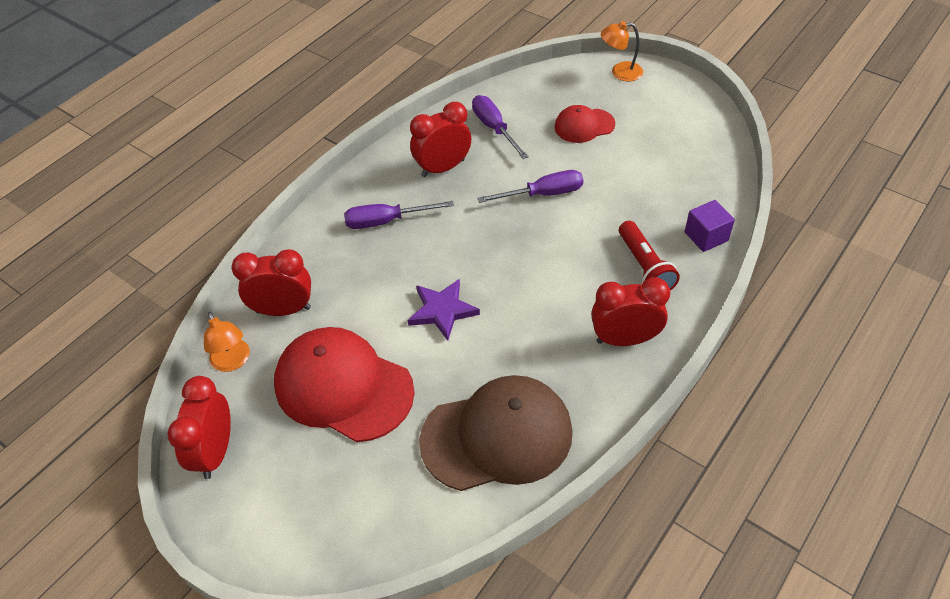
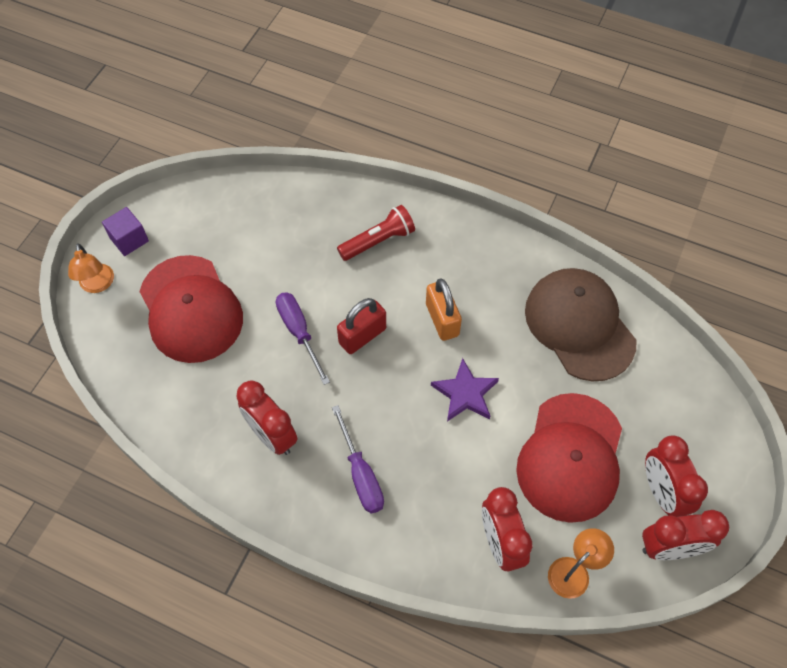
camera: 105 degrees left, 10 degrees up
(494, 128) = (201, 395): purple screwdriver -> none
(529, 239) = (362, 336): none -> red padlock
(533, 306) = (442, 320): none -> orange padlock
(584, 126) = (191, 309): red cap -> red cap, size x1.89
(625, 339) = (460, 249): red clock -> red clock (662, 493)
(706, 236) = (333, 199): purple cube -> purple cube (129, 239)

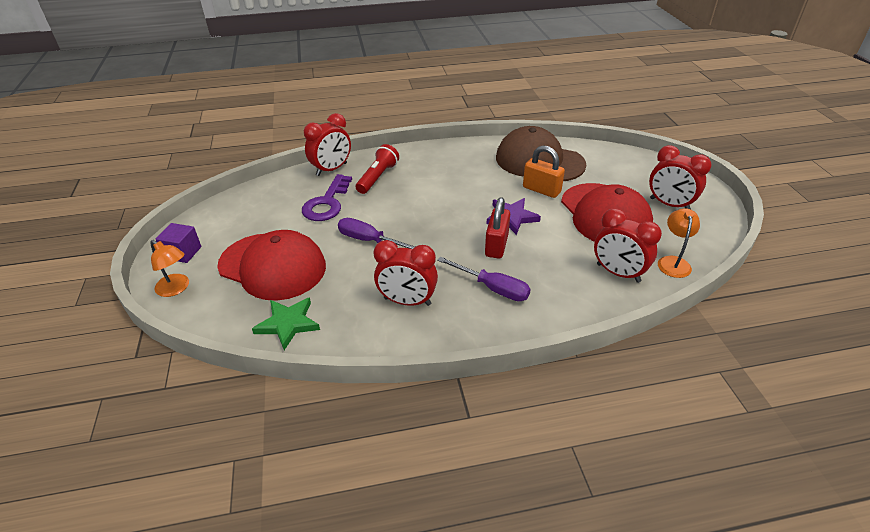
camera: 35 degrees left, 20 degrees down
(156, 391) = (288, 324): none -> green star
(299, 250) = (327, 203): none -> purple key
(362, 336) = (416, 222): red padlock -> red padlock (496, 245)
(442, 320) = (458, 193): orange padlock -> orange padlock (541, 190)
(670, 548) = (704, 224): red clock -> red clock (331, 169)

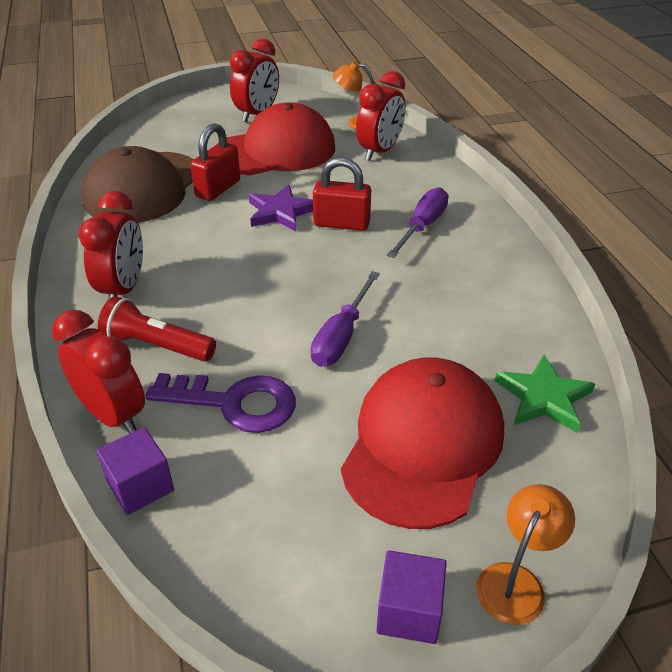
camera: 95 degrees left, 0 degrees up
(286, 180) = (140, 486): none -> purple cube
(407, 301) = (464, 289): red clock -> red clock (123, 289)
(541, 190) = (218, 189): orange padlock -> red padlock

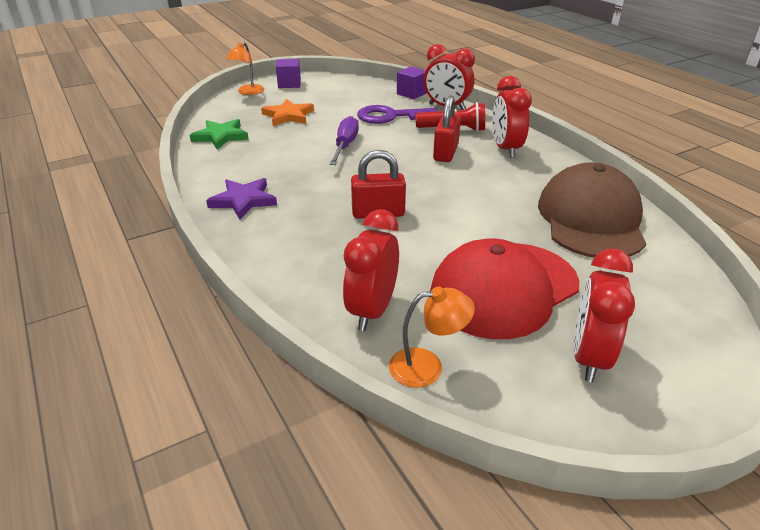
camera: 165 degrees right, 5 degrees down
(218, 189) = (520, 229): red padlock -> red padlock (445, 153)
(281, 212) = (440, 215): purple star -> purple star (243, 200)
(422, 226) = (302, 221): purple screwdriver -> none
(423, 445) = (288, 115): red cap -> orange star

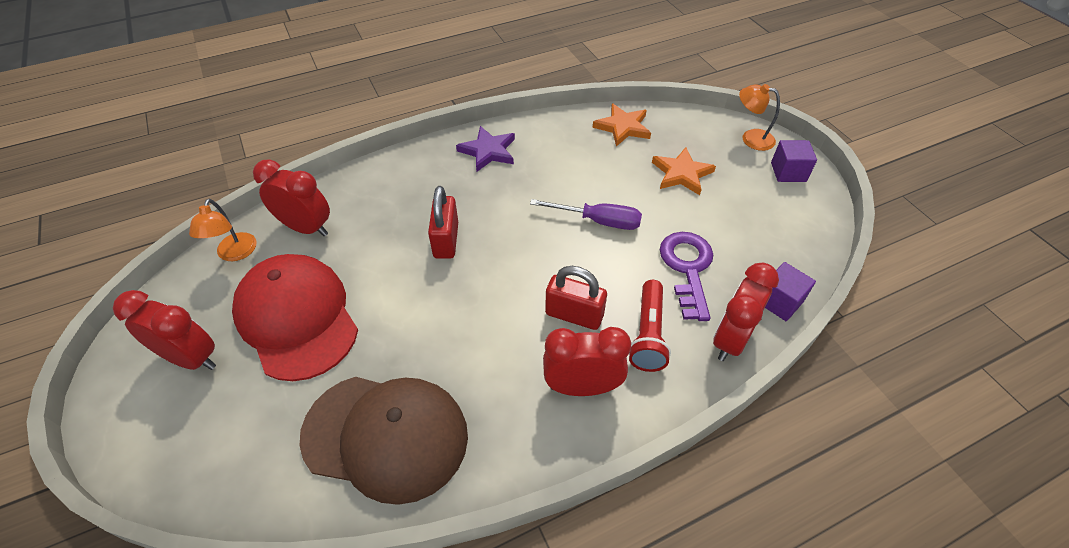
camera: 95 degrees right, 15 degrees up
(221, 136) = (623, 127): green star -> orange star

